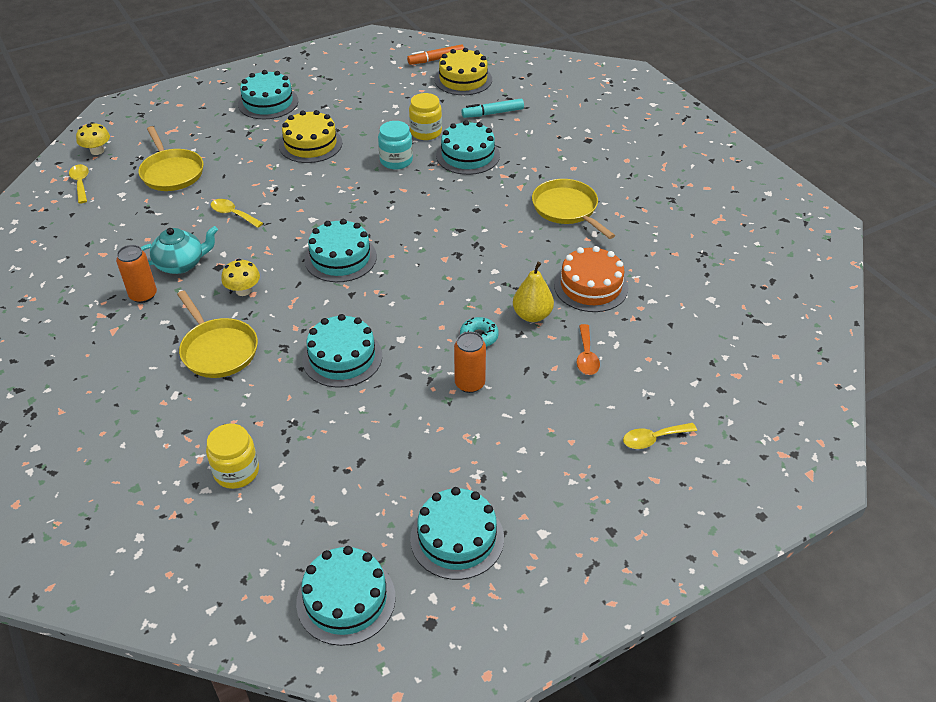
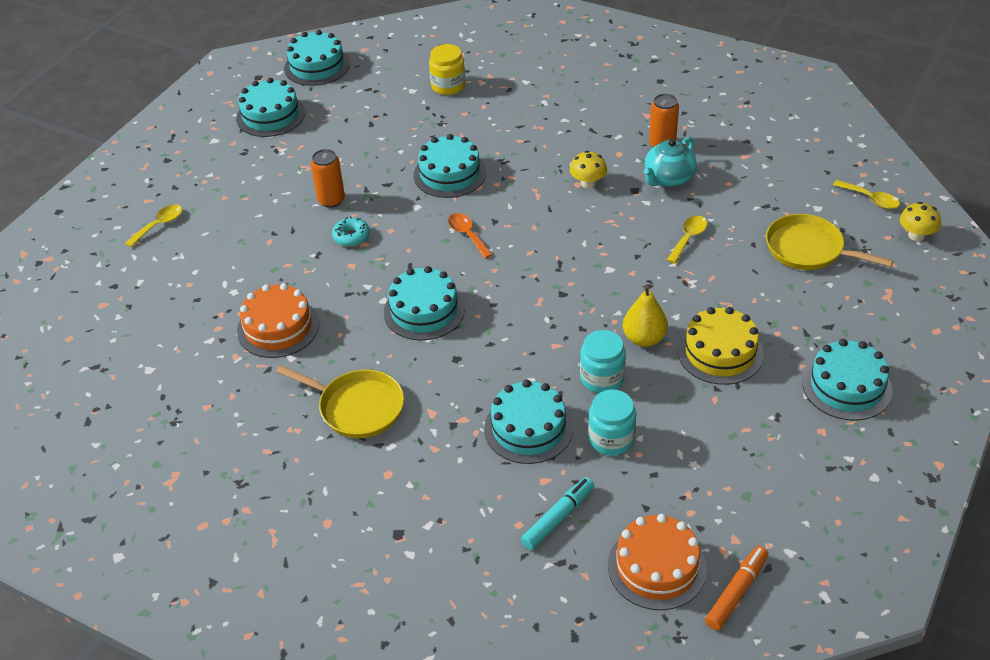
camera: 150 degrees right, 0 degrees up
(218, 350) = (551, 138): yellow pan -> none
(233, 214) = (688, 238): yellow spoon -> yellow spoon turned 60 degrees counterclockwise
(340, 258) = (539, 246): turquoise cake -> turquoise cake (424, 310)
(426, 132) = (611, 439): yellow jar -> turquoise jar
(463, 79) = (657, 567): yellow cake -> orange cake
(532, 315) = (317, 275): yellow pear -> yellow pear (644, 338)
(586, 356) = (246, 262): orange spoon -> orange spoon (467, 235)

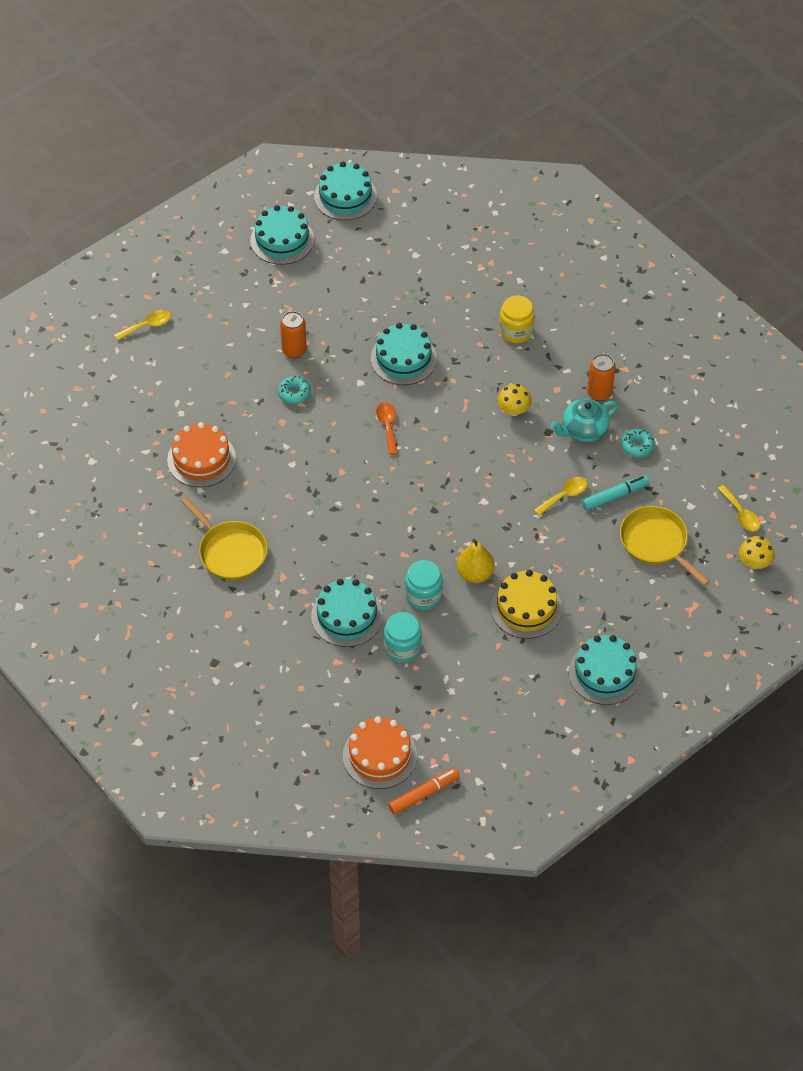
camera: 20 degrees right, 10 degrees up
(424, 310) = (319, 485): turquoise cake -> none
(448, 86) = (449, 261): yellow jar -> yellow jar (516, 331)
(558, 518) = (331, 694): turquoise marker -> turquoise marker (615, 496)
(729, 175) = (637, 446): none -> turquoise donut

